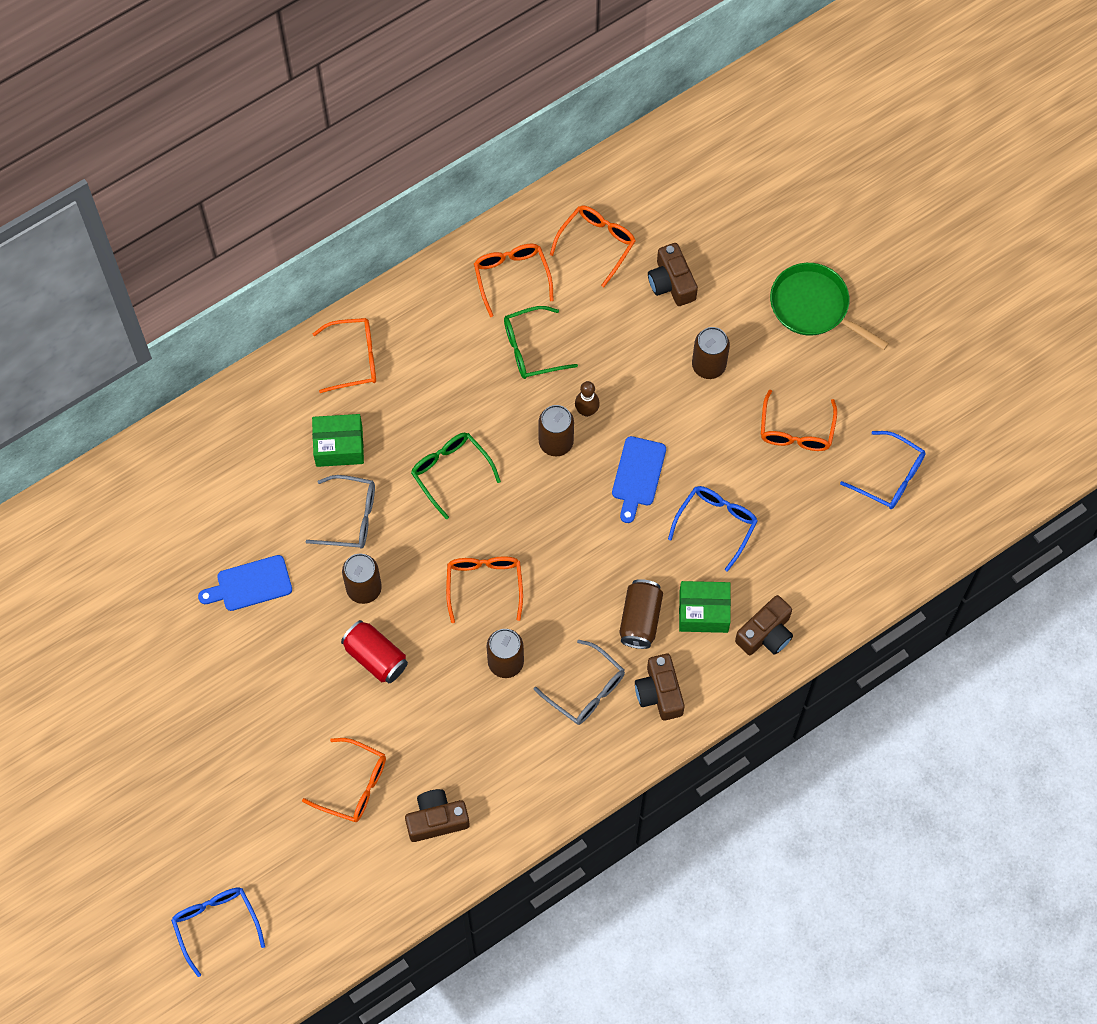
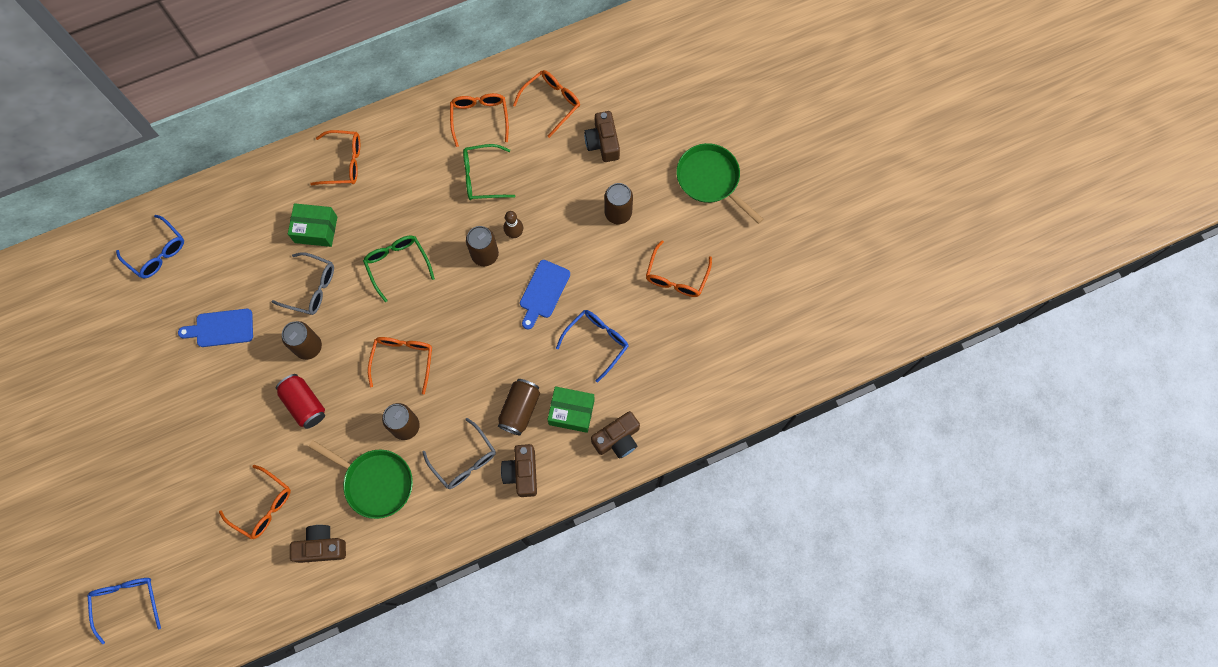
camera: 10 degrees right, 5 degrees up
(484, 734) = (375, 482): none -> green pan
(890, 477) = (743, 327): blue glasses -> blue glasses (157, 253)

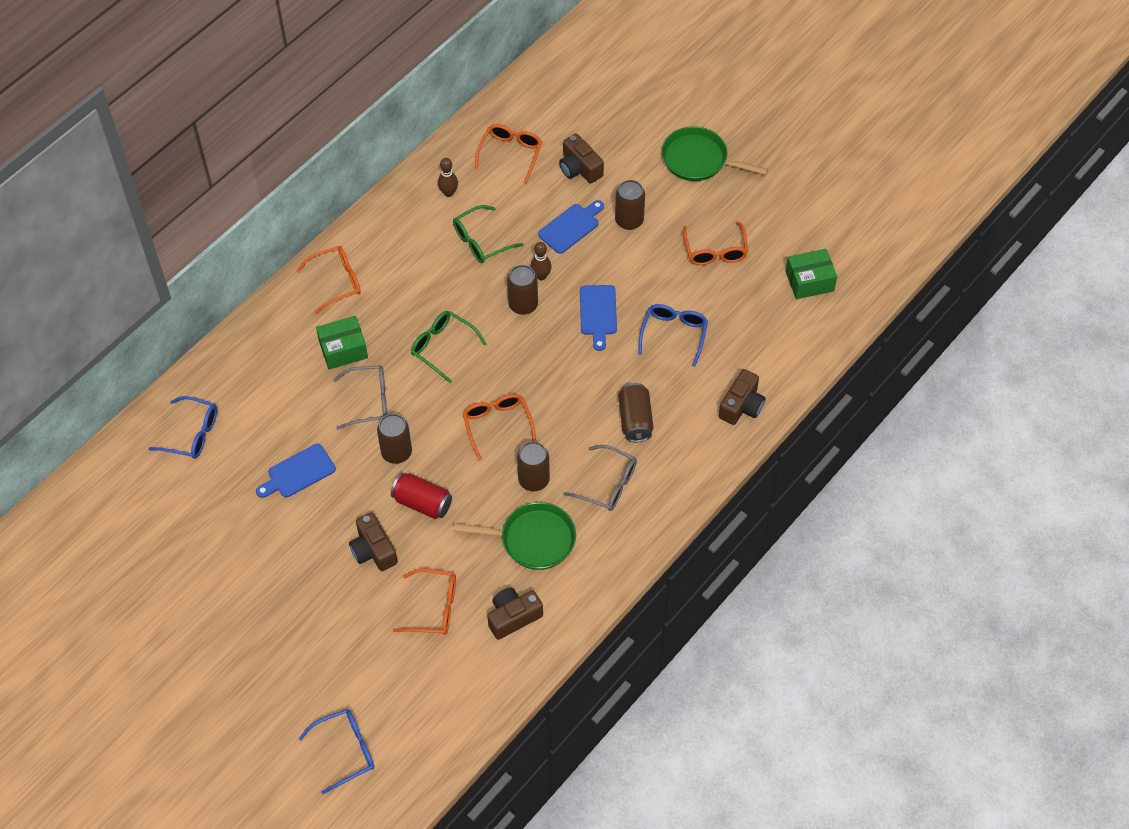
camera: 25 degrees left, 15 degrees down
(127, 602) = (346, 751): blue glasses -> blue glasses turned 105 degrees clockwise
(480, 118) = (448, 193): orange glasses -> brown bowling pin
(522, 473) = (669, 471): brown camera -> brown camera (373, 550)
(565, 197) = (571, 227): none -> blue cutting board
(571, 412) = (685, 402): green box -> green box (809, 281)

